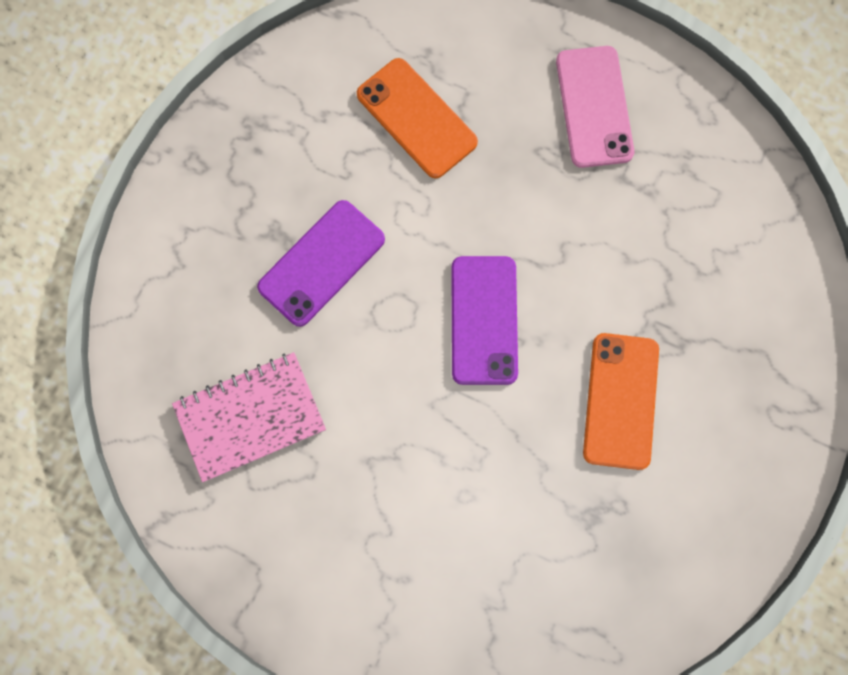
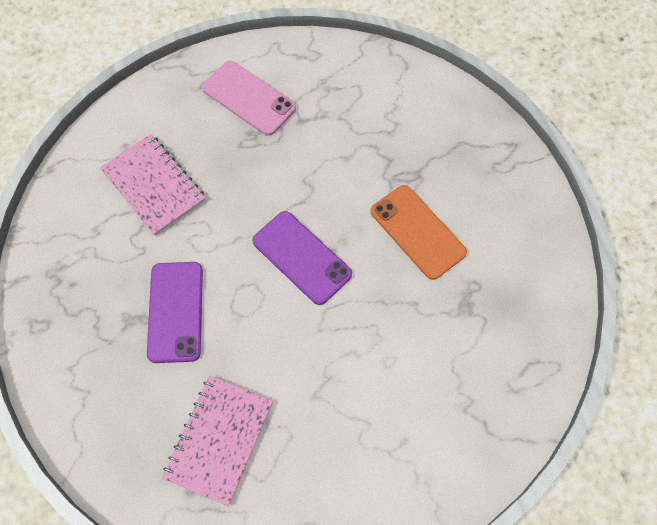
camera: 45 degrees left, 10 degrees down
(416, 118) = (154, 186): orange phone -> pink notebook

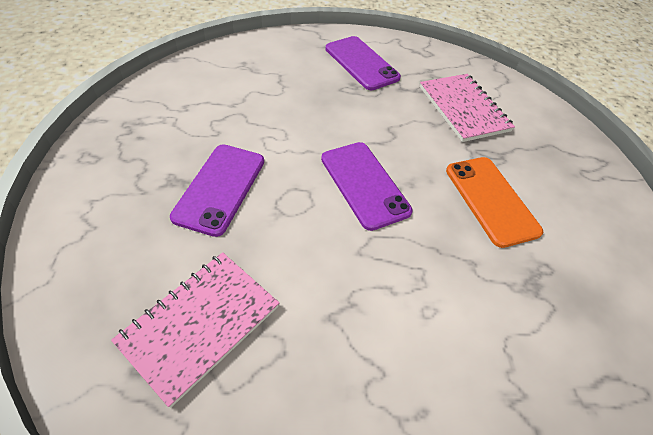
camera: 15 degrees right, 15 degrees down
(154, 186) = (253, 93): pink notebook -> pink notebook (463, 109)
(249, 98) = (361, 63): pink phone -> purple phone

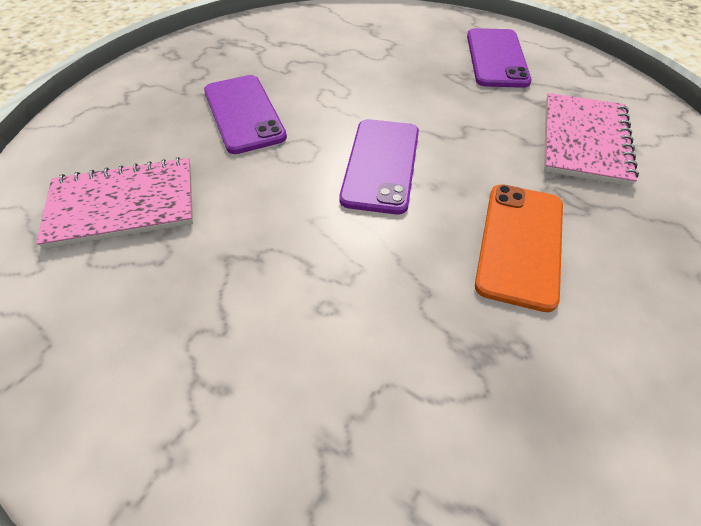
camera: 40 degrees right, 0 degrees up
(220, 188) = (244, 113): purple phone -> purple phone turned 75 degrees counterclockwise

